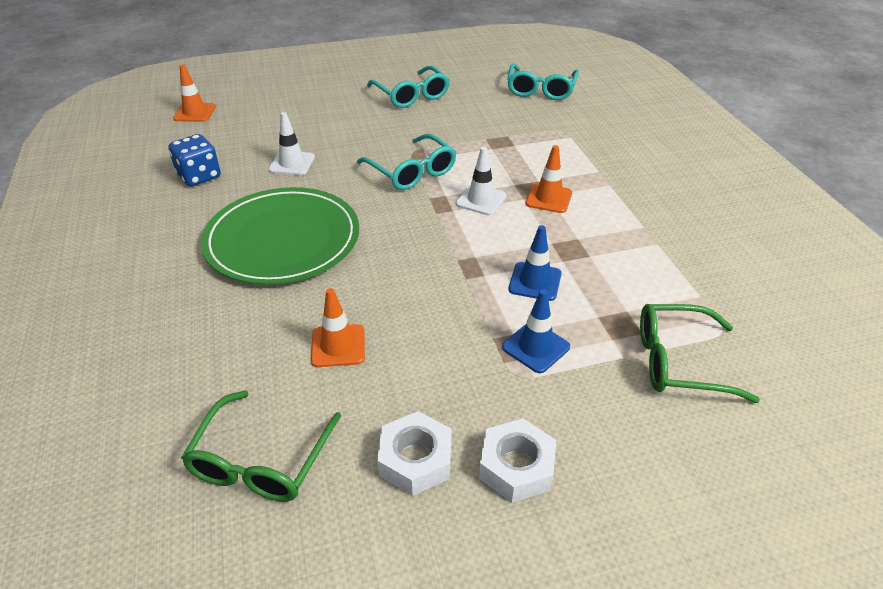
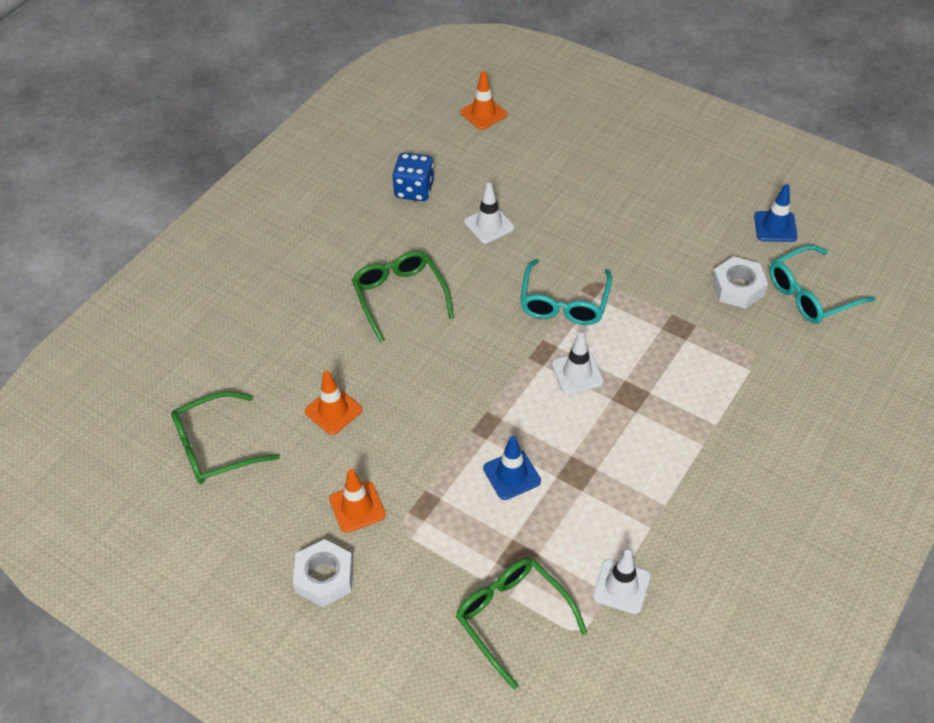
camera: 50 degrees right, 10 degrees up
(283, 240) = (399, 296): green plate -> green glasses
(411, 95) = (678, 215): turquoise glasses -> none
(415, 459) = (283, 521): white nut -> white nut (738, 288)
(535, 347) = (441, 520): blue traffic cone -> blue traffic cone (775, 227)
(548, 198) = (631, 415): orange traffic cone -> orange traffic cone (357, 507)
(699, 286) = (621, 586): none -> white traffic cone

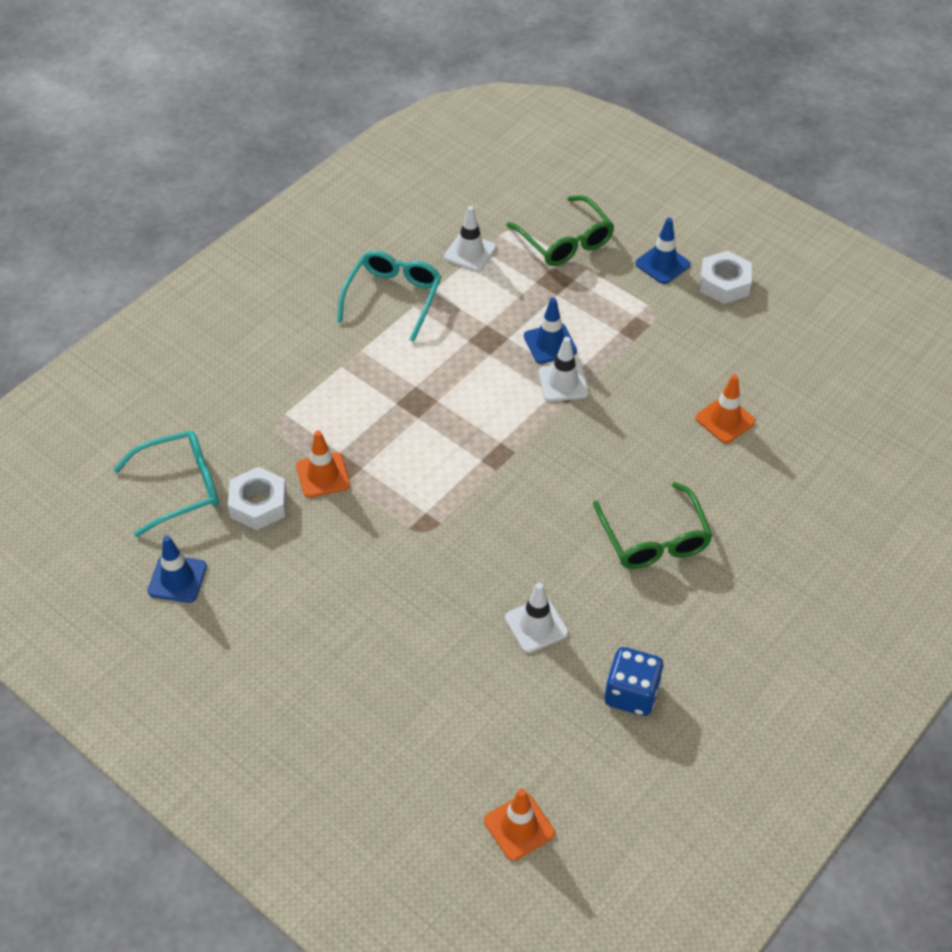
camera: 175 degrees left, 0 degrees up
(214, 447) = (843, 398): green glasses -> none
(357, 507) = (697, 332): orange traffic cone -> orange traffic cone (323, 475)
(395, 597) = (662, 264): none -> blue traffic cone
(564, 303) = (463, 509): turquoise glasses -> turquoise glasses (393, 297)
(577, 373) = (466, 430): white traffic cone -> white traffic cone (563, 382)

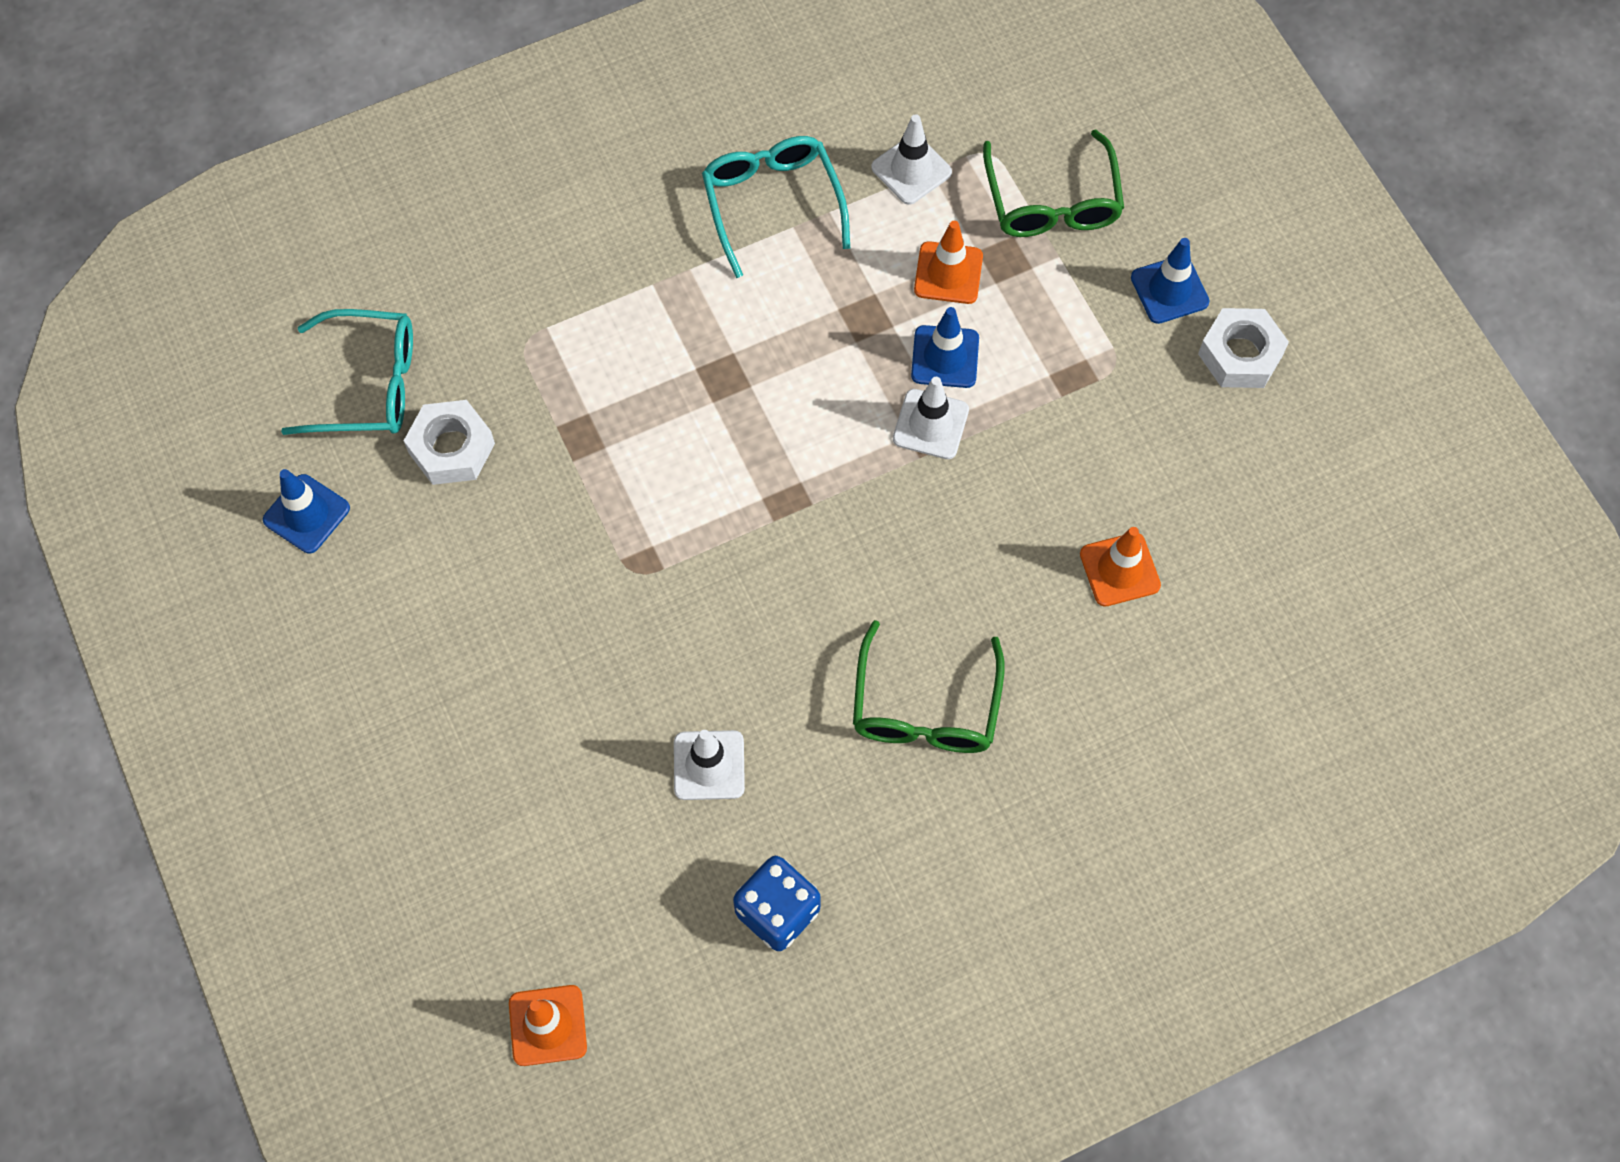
camera: 25 degrees right, 15 degrees up
(323, 475) = (550, 439): orange traffic cone -> orange traffic cone (948, 273)
(393, 297) = (772, 203): turquoise glasses -> turquoise glasses turned 60 degrees counterclockwise

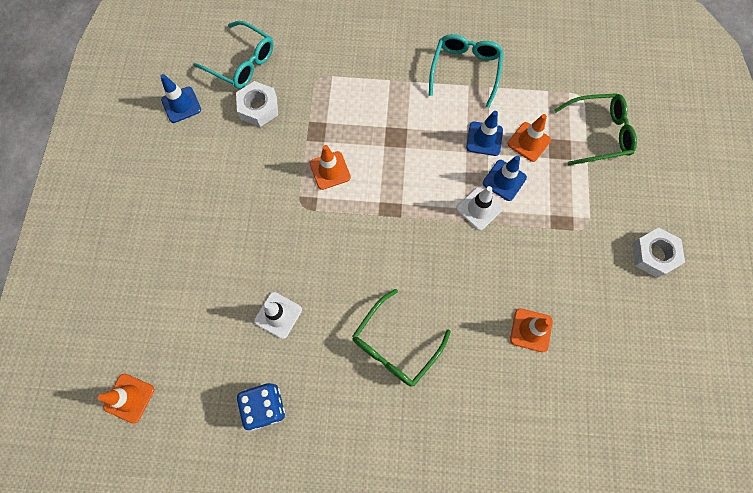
camera: 30 degrees right, 5 degrees up
(646, 490) = (330, 170): none -> orange traffic cone
(911, 170) = (539, 86): white traffic cone -> none
(1052, 202) = (599, 133): green glasses -> green glasses turned 120 degrees counterclockwise
(1169, 290) = (634, 204): blue traffic cone -> blue traffic cone (484, 139)

